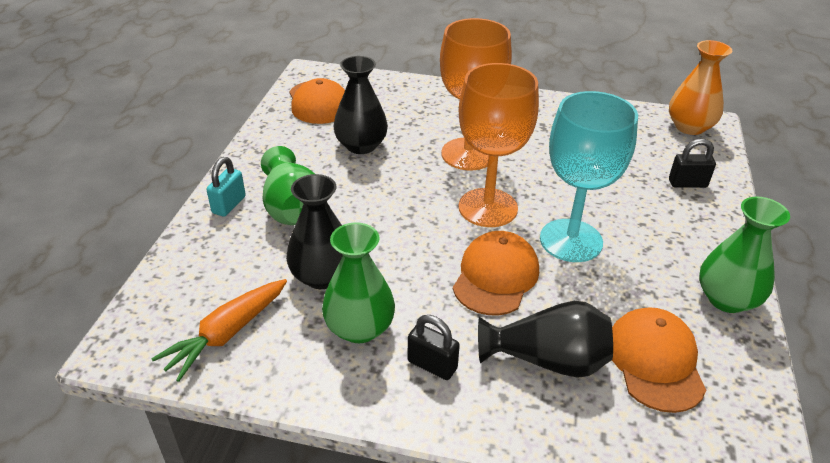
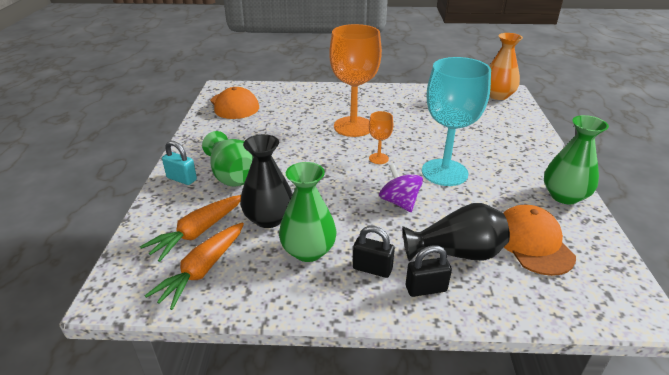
camera: 10 degrees left, 5 degrees down
(229, 205) = (182, 179): turquoise padlock -> turquoise padlock turned 75 degrees counterclockwise
(232, 283) = (197, 232): none -> orange carrot
(361, 145) = (273, 129): black vase -> none
(488, 208) = (378, 158): orange goblet -> orange goblet, size x0.45
(495, 276) = (399, 202): orange cap -> purple spinning top
(687, 183) = (509, 128): black padlock -> black padlock (426, 289)

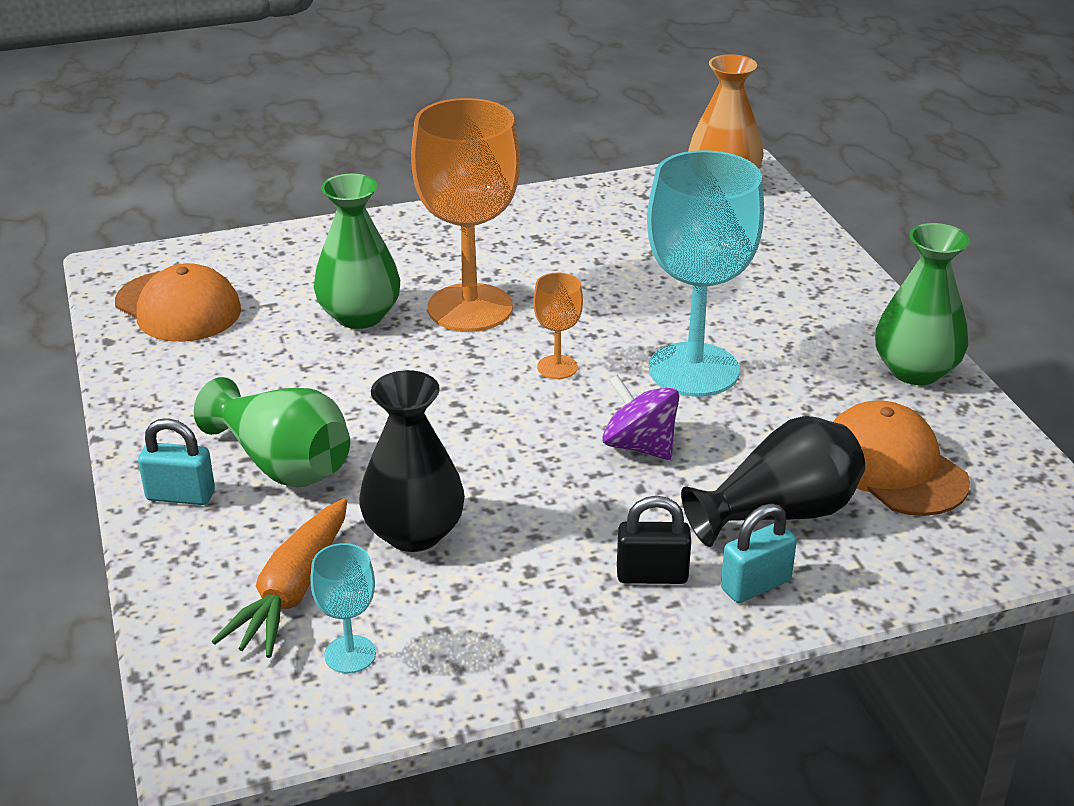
camera: 20 degrees left, 0 degrees up
(202, 270) = (350, 654): orange carrot -> turquoise goblet
(308, 251) = (523, 572): green vase -> green vase (359, 315)
(426, 289) = (755, 585): black padlock -> turquoise padlock

